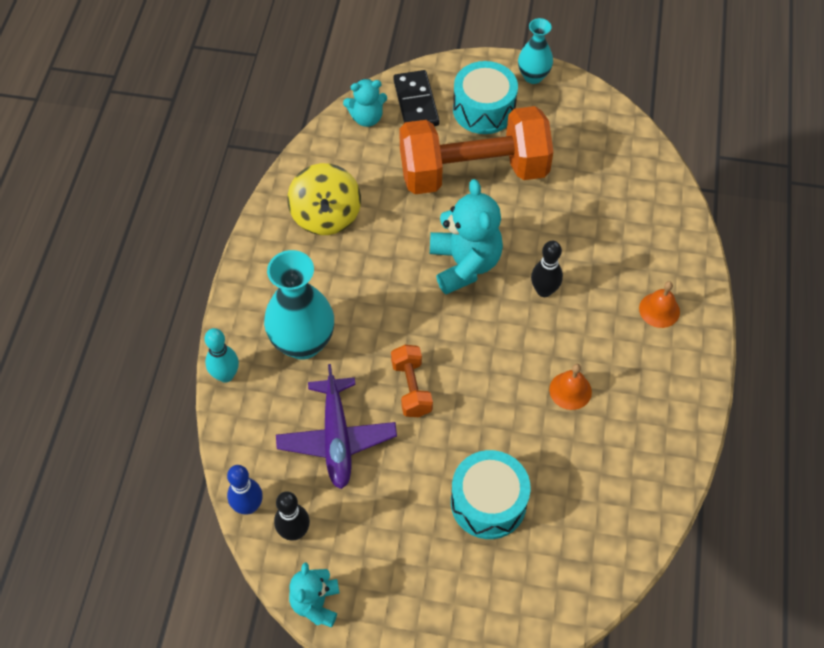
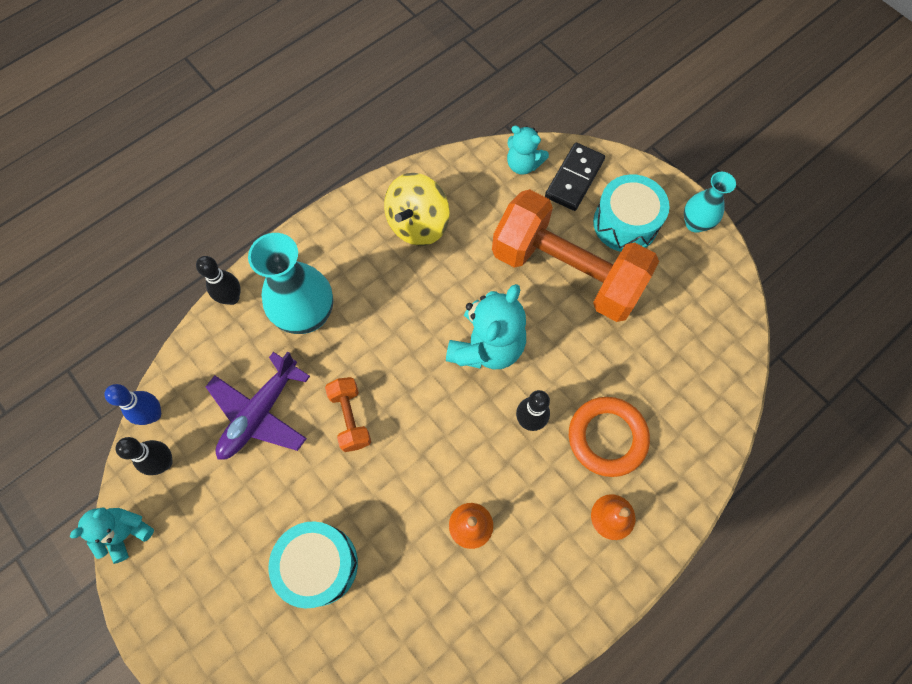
camera: 40 degrees right, 10 degrees up
(226, 375) = (232, 298): turquoise bowling pin -> black bowling pin
(411, 388) = (350, 418): orange dumbbell -> orange dumbbell turned 45 degrees counterclockwise
(607, 262) = (607, 437): none -> orange ring

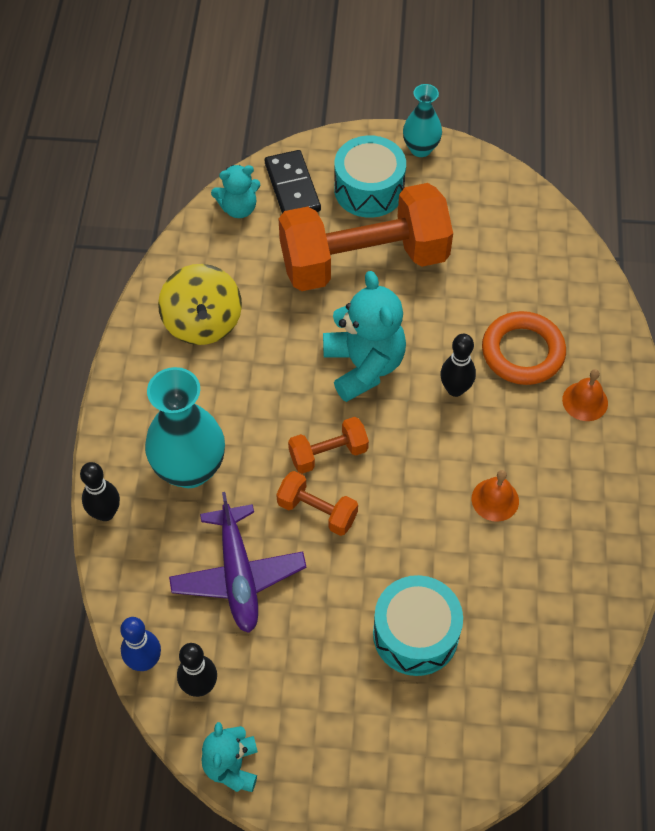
camera: 45 degrees left, 10 degrees down
(399, 385) = (328, 453): none -> orange dumbbell

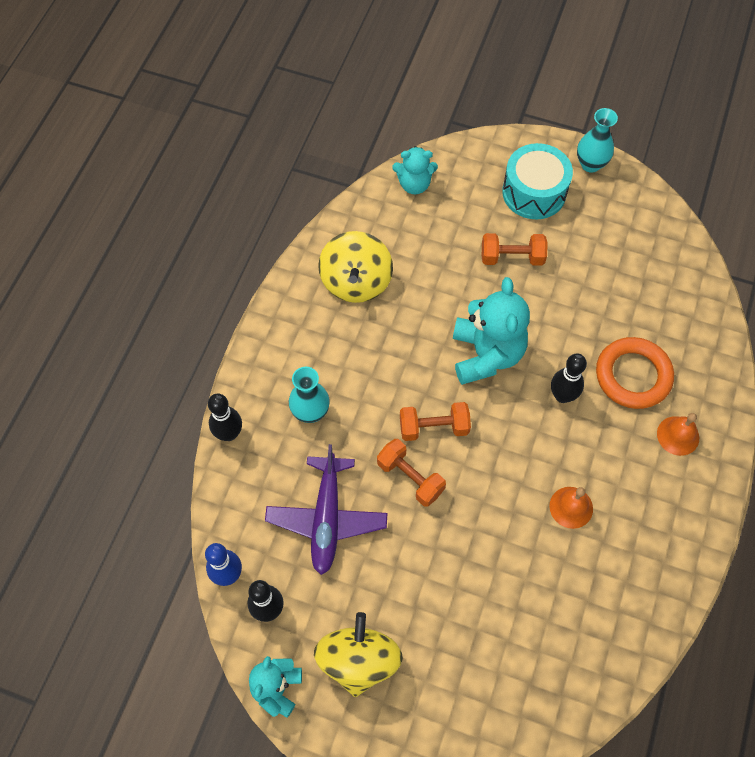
camera: 15 degrees right, 5 degrees up
(190, 469) = (310, 412): turquoise vase -> turquoise vase, size x0.59
(292, 187) = (466, 175): black domino -> none
(313, 713) = (358, 660): none -> yellow spinning top
(364, 261) = (512, 257): orange dumbbell -> orange dumbbell, size x0.43
(415, 634) = (467, 613): turquoise drum -> none

